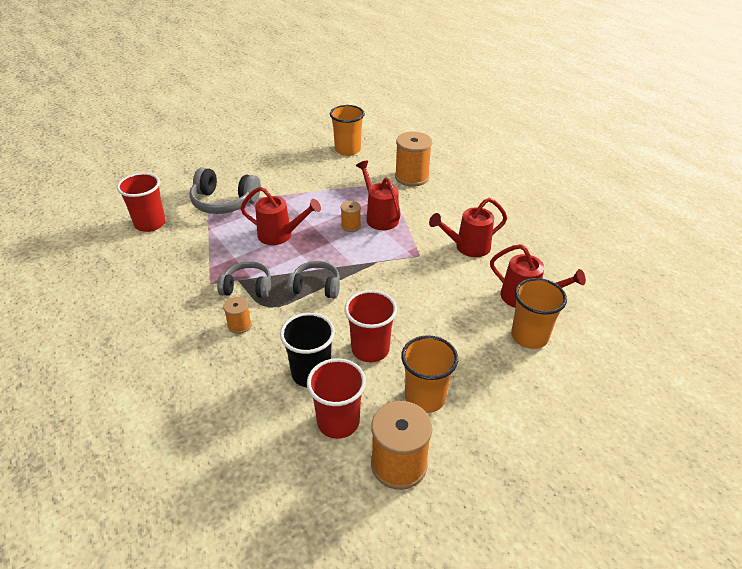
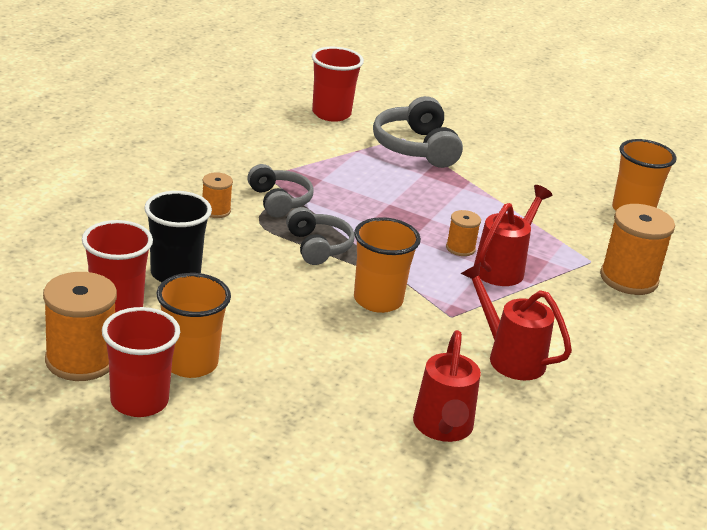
camera: 60 degrees right, 10 degrees down
(280, 235) = (390, 200): red watering can -> none
(370, 349) = (241, 308): red cup -> red cup (139, 401)
(529, 336) = (362, 440): orange cup -> orange cup (378, 300)

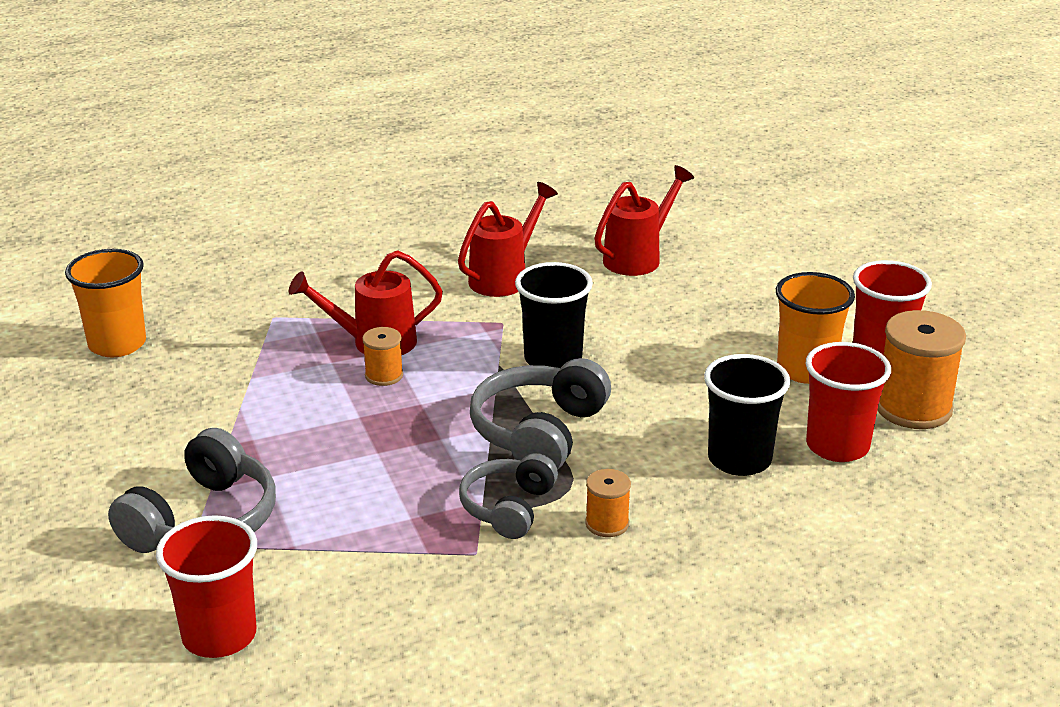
camera: 135 degrees left, 0 degrees up
(318, 247) = (539, 433): grey headphones -> grey headphones, size x1.51
(378, 300) = (553, 359): orange cup -> black cup
(510, 357) = (503, 278): red watering can -> red watering can turned 135 degrees counterclockwise
(628, 279) = (271, 291): orange spool -> none

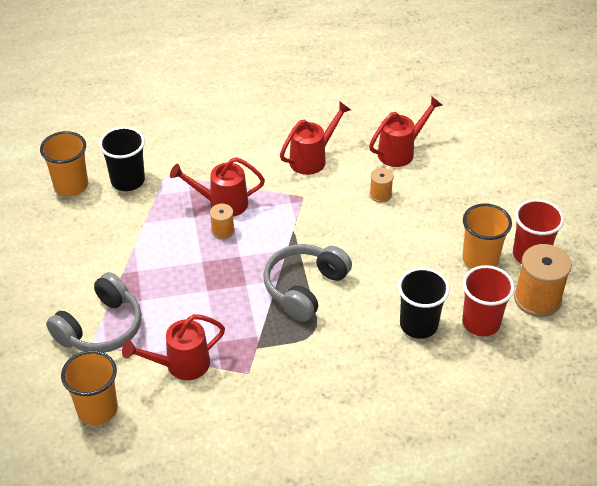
camera: 10 degrees right, 15 degrees up
(219, 635) = (97, 409): red cup -> orange cup
(357, 556) = (181, 365): none -> red watering can
(508, 508) = (274, 342): grey headphones -> none
(553, 359) = (326, 230): black cup -> black cup (128, 181)
(607, 523) = (328, 362): orange spool -> orange spool (380, 194)

